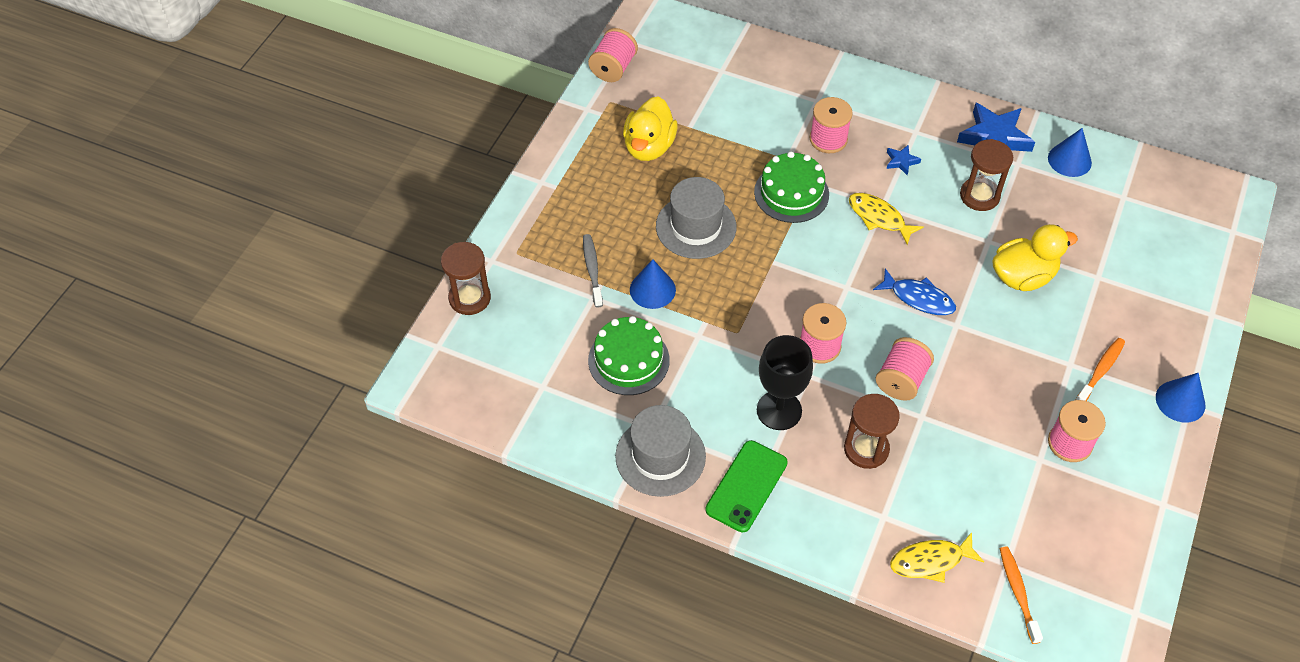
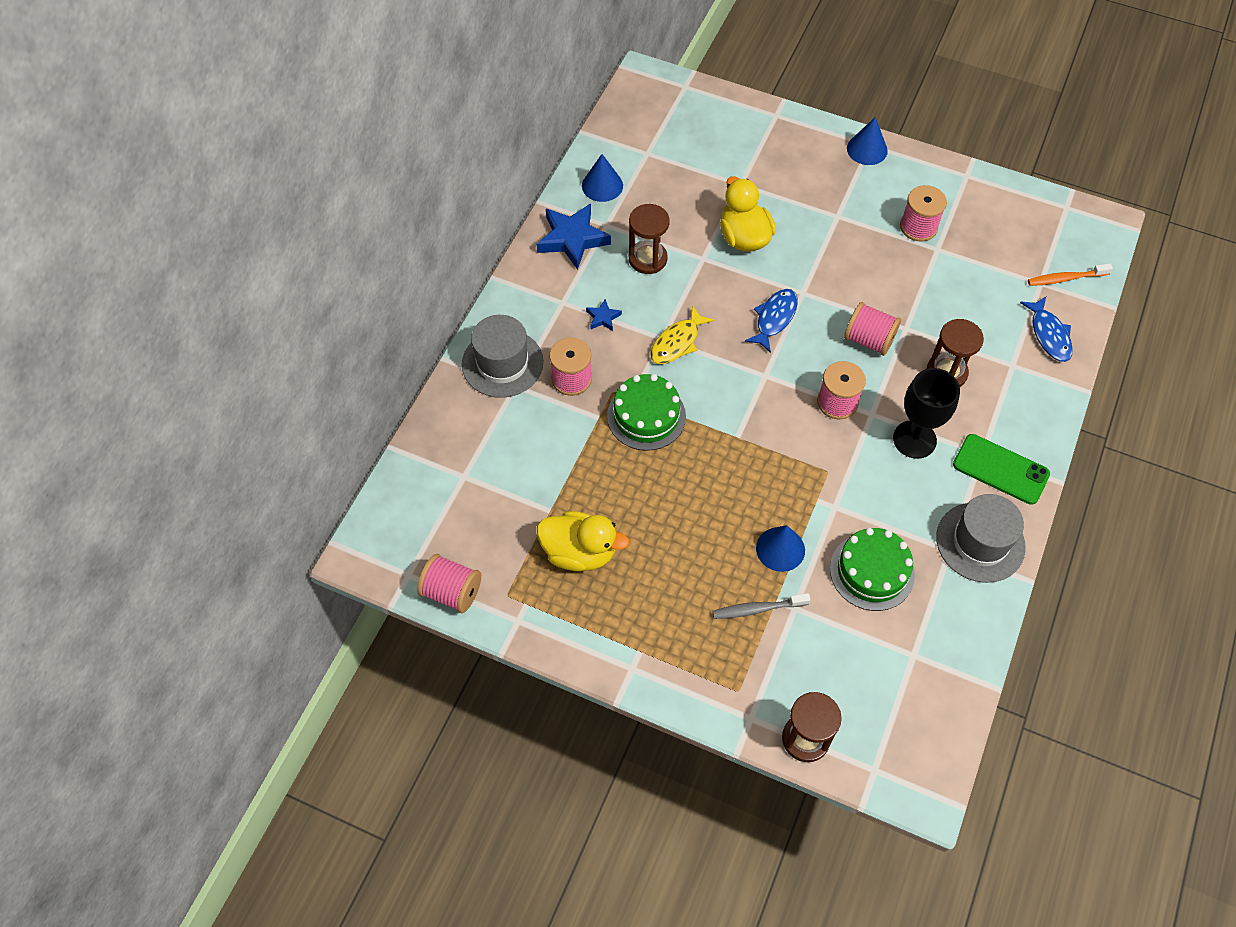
camera: 90 degrees left, 5 degrees up
(696, 226) = (694, 506): grey hat -> grey hat (502, 363)
(930, 561) = (1049, 335): yellow fish -> blue fish
(1100, 371) = (842, 196): orange toothbrush -> none

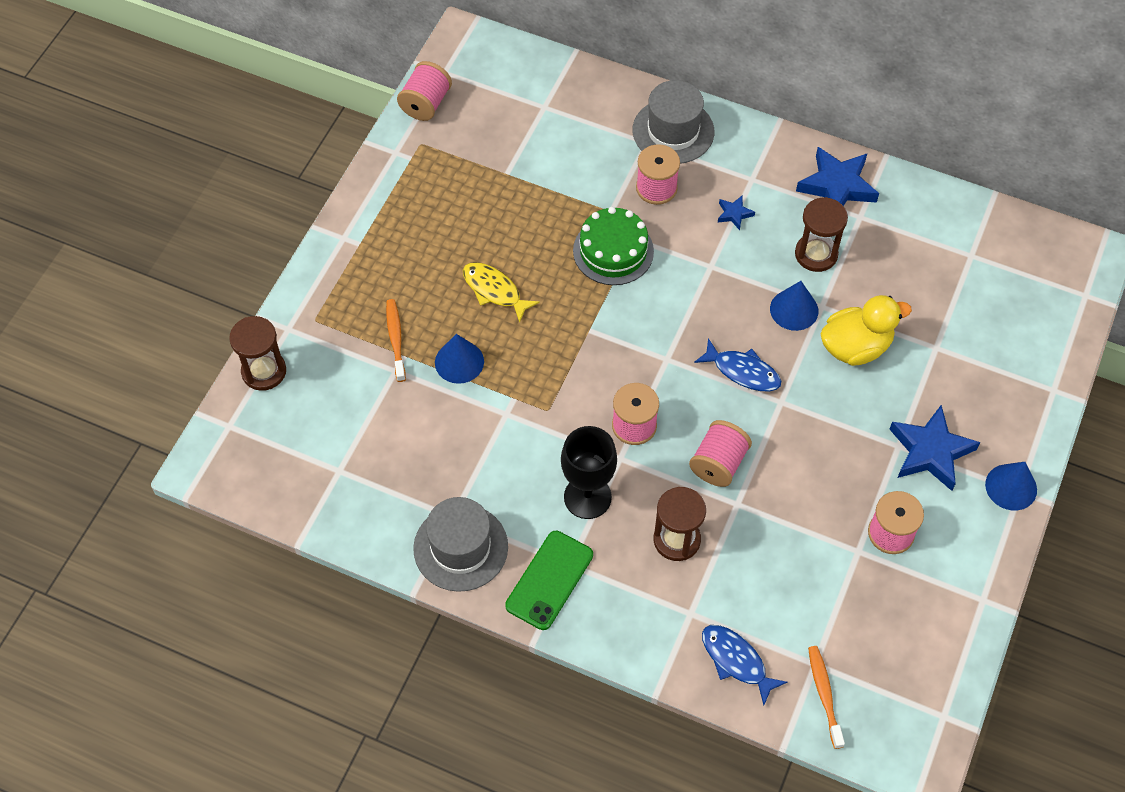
camera: 90 degrees right, 0 degrees up
(579, 552) = (461, 197): yellow duck -> none
(602, 185) = (916, 212): blue cone -> blue cone (794, 309)
(677, 342) = (706, 279): yellow fish -> yellow fish (494, 290)
(757, 609) = (395, 339): grey toothbrush -> orange toothbrush
(841, 196) = (930, 451): none -> blue star
(872, 571) = (431, 441): green cake -> none
(1049, 335) = (736, 661): blue fish -> blue fish turned 60 degrees clockwise

